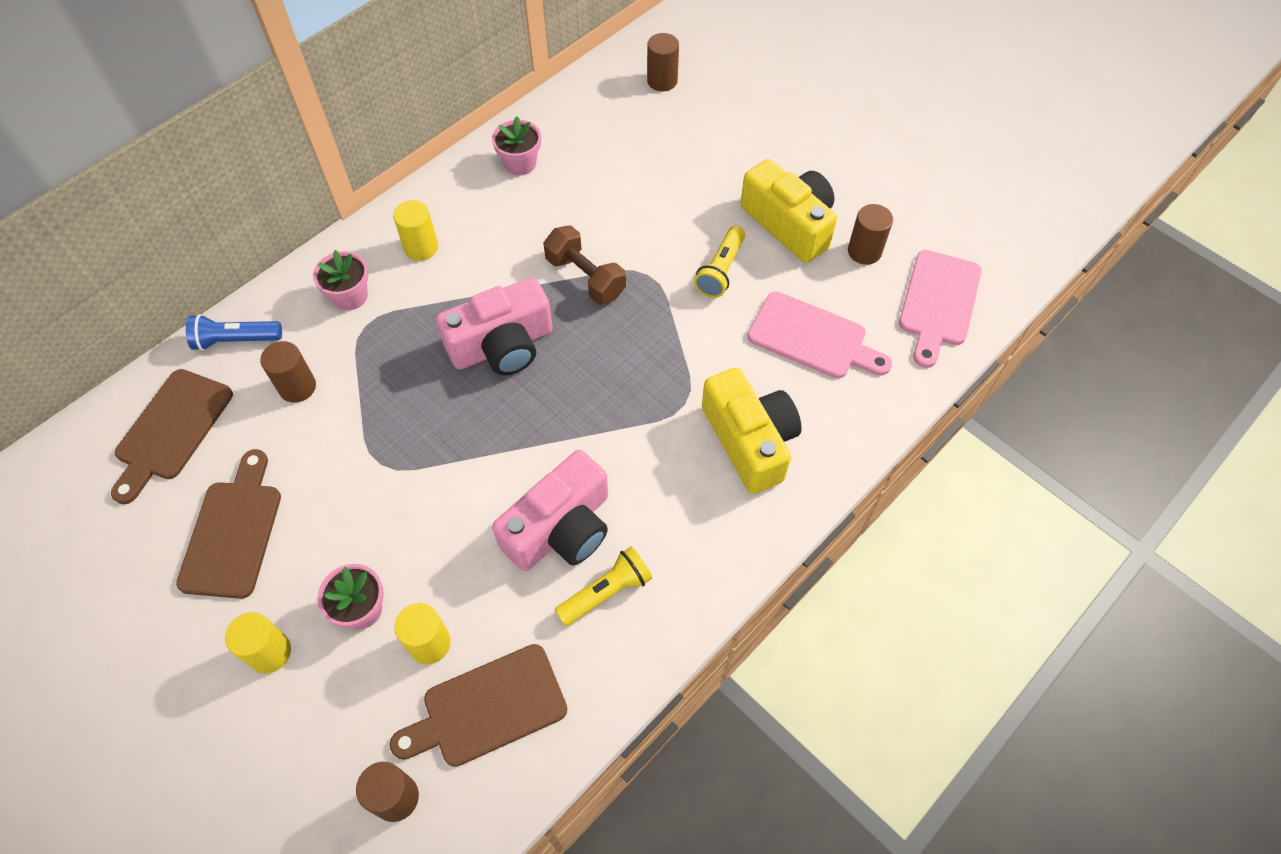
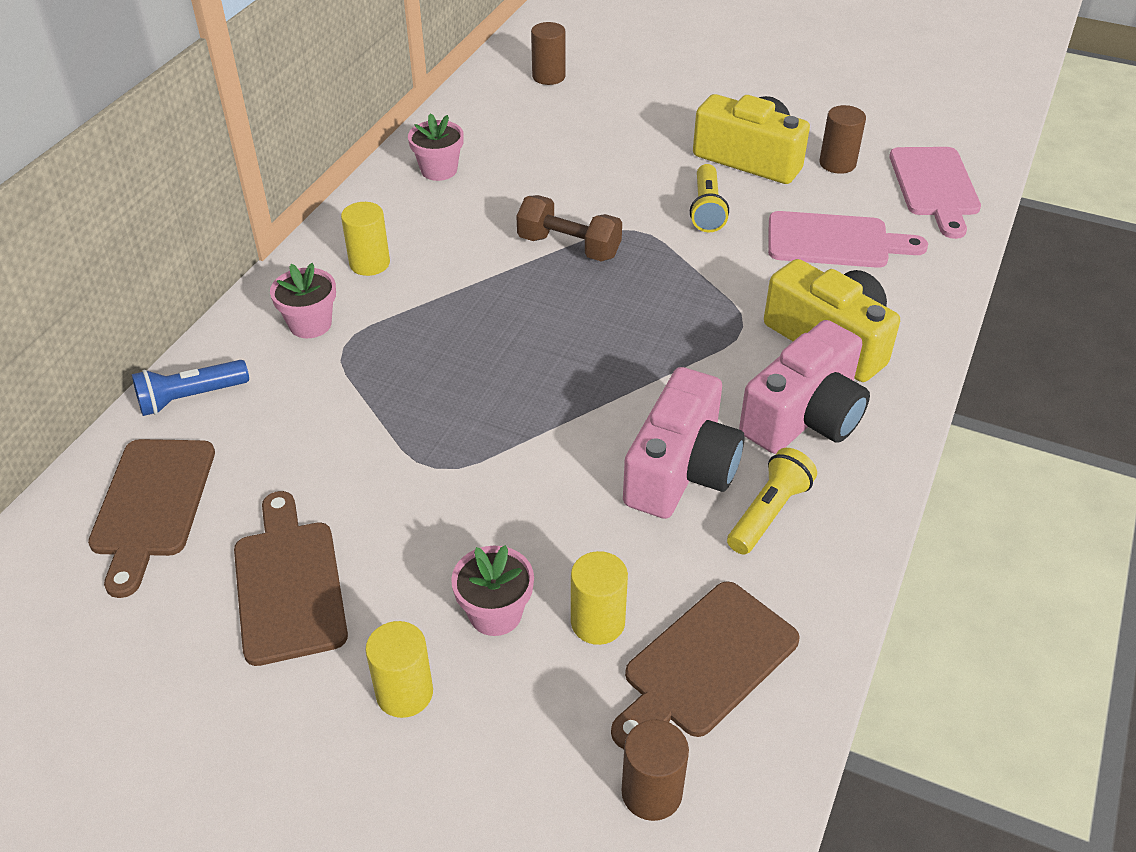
camera: 20 degrees left, 15 degrees down
(297, 387) = (293, 422): brown cylinder -> none
(502, 345) = (514, 325): pink camera -> pink camera (805, 416)

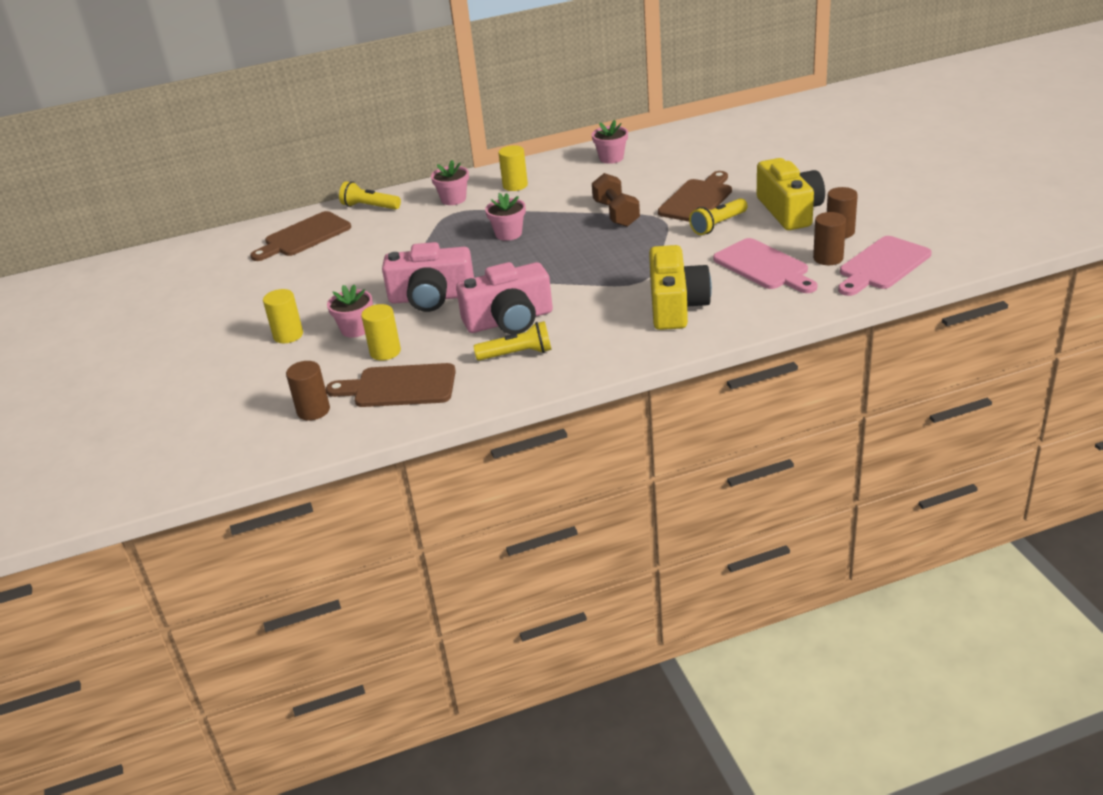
camera: 50 degrees right, 10 degrees down
(190, 397) = (370, 207): blue flashlight -> yellow flashlight
(288, 584) = (306, 283): brown cutting board -> brown cutting board (697, 199)
(476, 341) = (508, 234): none -> pink flower pot
(548, 76) = (744, 133): brown cylinder -> brown cylinder (828, 258)
(805, 416) = (602, 329): pink camera -> pink camera (431, 297)

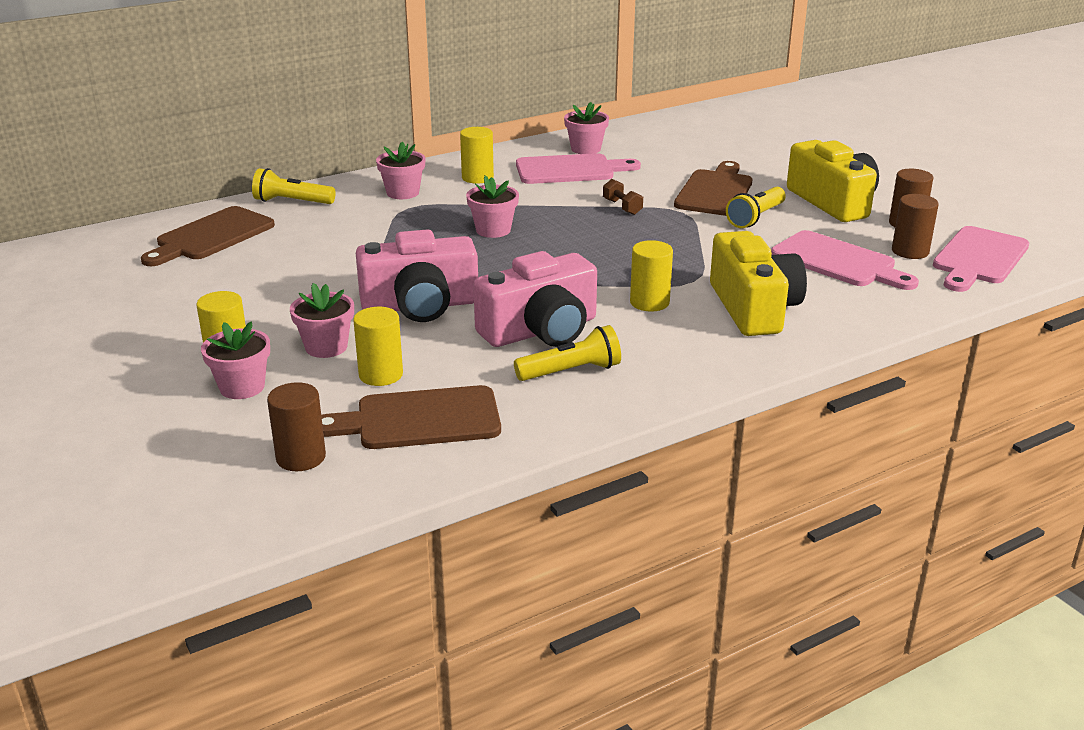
camera: 15 degrees left, 5 degrees down
(291, 358) = (242, 387): none -> pink flower pot
(590, 178) = (570, 170): none -> pink cutting board
(599, 299) = (649, 302): none -> yellow cylinder
(616, 214) = (622, 207): brown dumbbell -> brown dumbbell, size x0.57

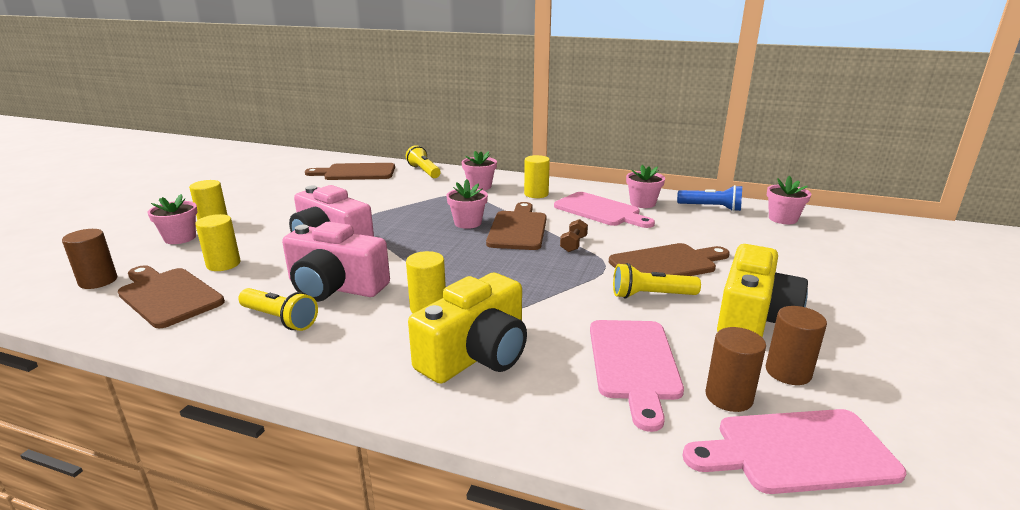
camera: 50 degrees right, 5 degrees down
(326, 347) = (248, 239): pink flower pot -> pink flower pot (782, 219)
(548, 215) = (518, 229): none -> brown cutting board
(642, 132) = (711, 208): none -> blue flashlight

